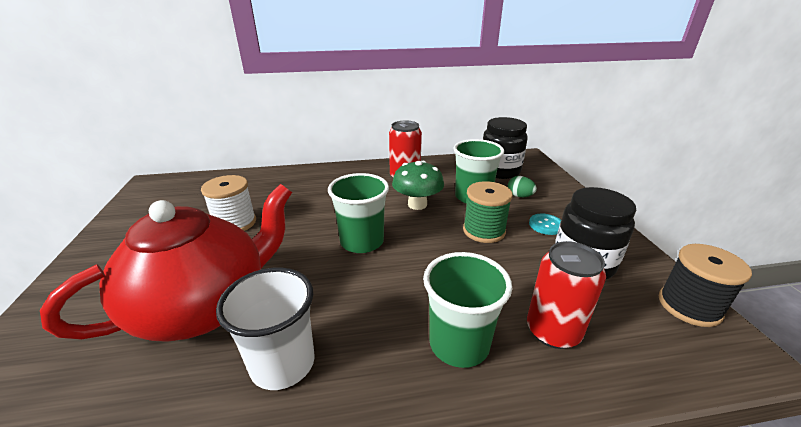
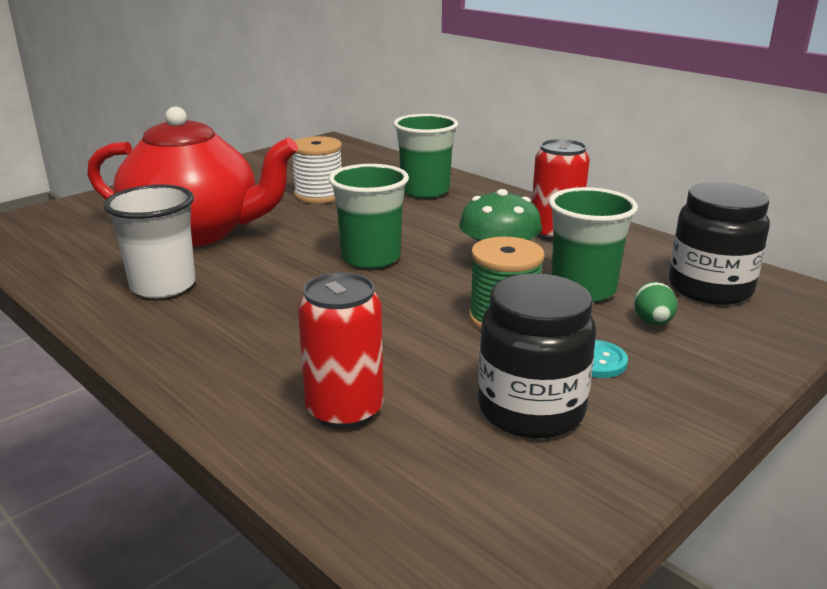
camera: 55 degrees right, 5 degrees down
(459, 344) = (263, 357): green cup -> green cup (425, 191)
(689, 306) = (538, 525): black spool -> none

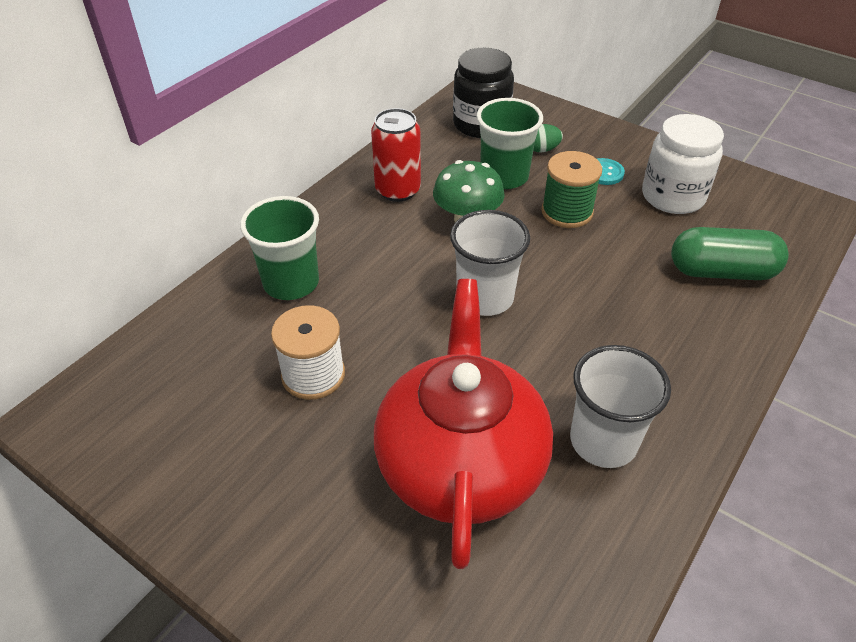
camera: 100 degrees left, 20 degrees up
(345, 410) = (721, 271): red can -> green capsule
(371, 258) = (485, 297): green cup -> white cup
(531, 410) = (673, 196): black jar -> white jar

